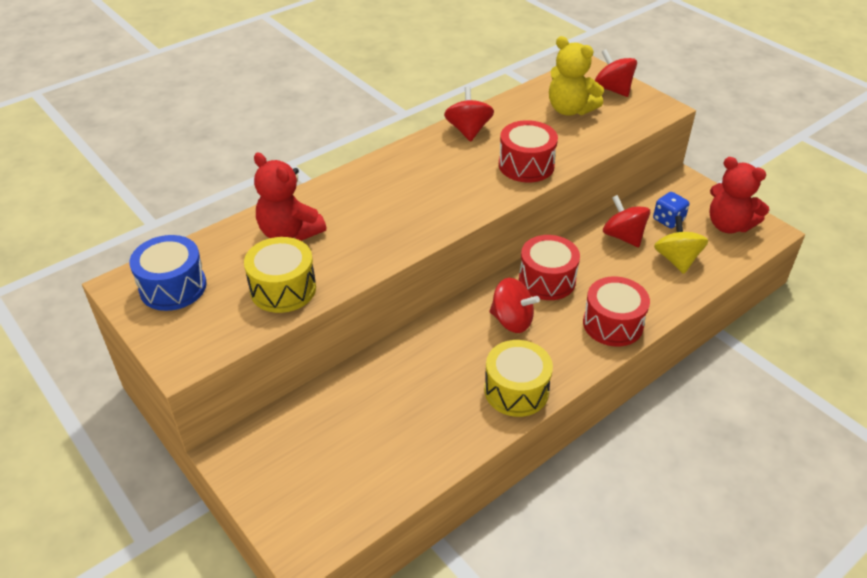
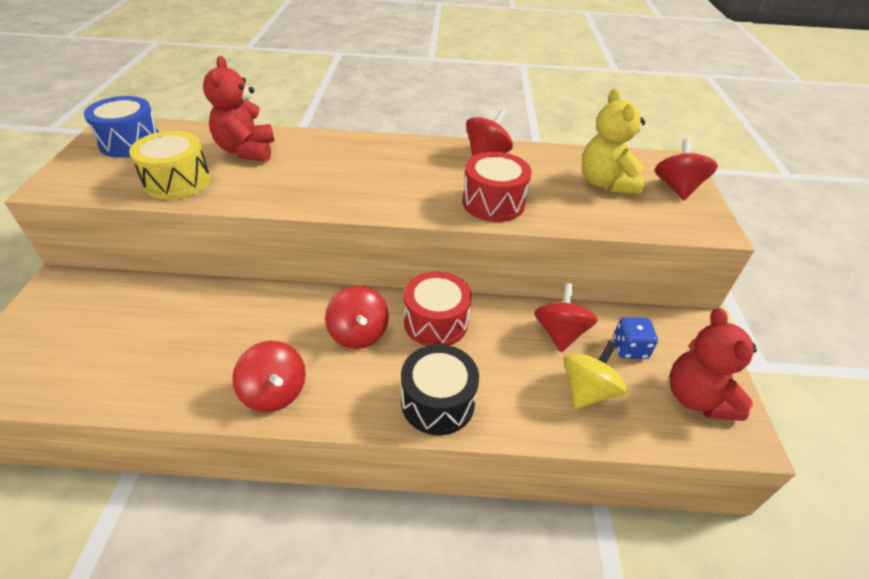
camera: 40 degrees right, 0 degrees up
(516, 390) = (274, 392): yellow drum -> red spinning top
(613, 324) = (438, 402): red drum -> black drum

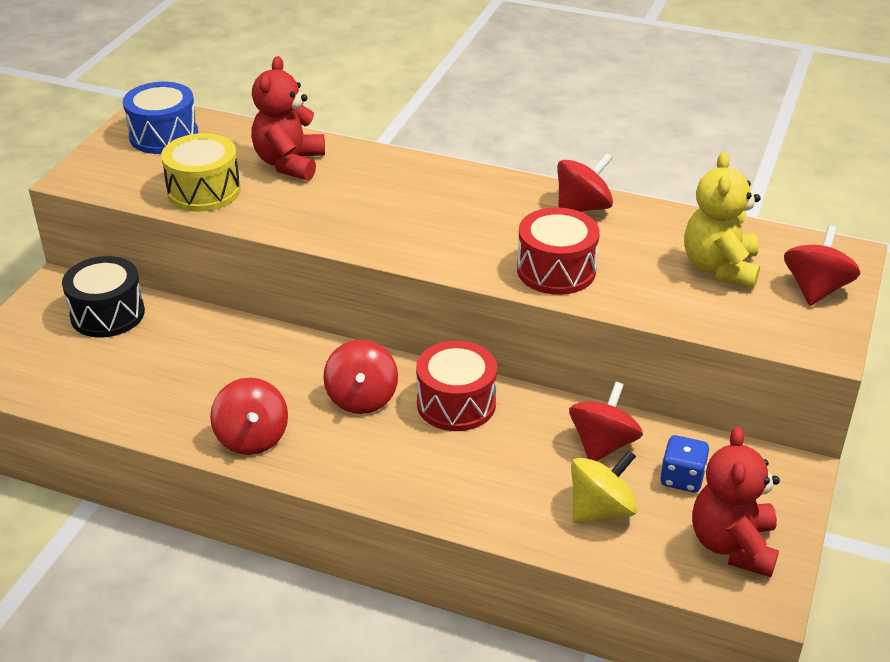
camera: 20 degrees right, 5 degrees down
(438, 402) = (421, 483): black drum -> black drum (107, 314)

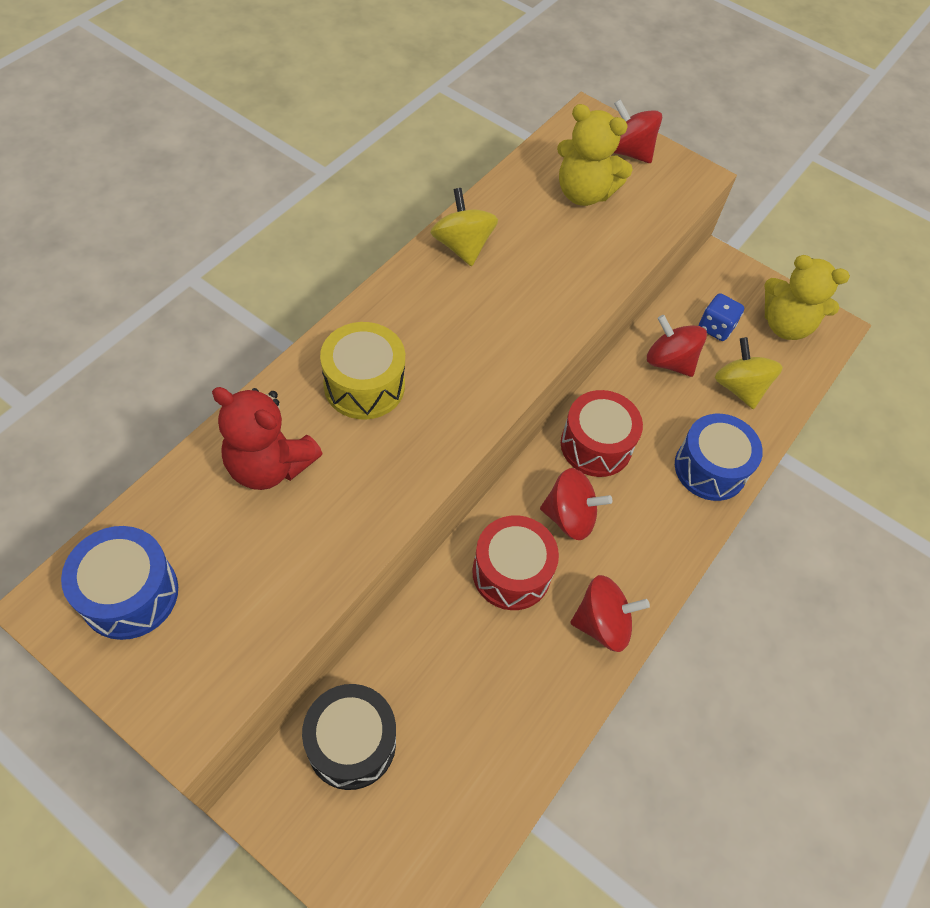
camera: 80 degrees left, 20 degrees up
(204, 191) = (290, 567): yellow drum -> yellow drum (364, 385)
(470, 496) = (710, 468): none -> blue drum
(556, 270) = (554, 297): red drum -> red drum (511, 572)
(582, 208) = (462, 246): red spinning top -> yellow spinning top
(732, 545) = (785, 325): red teddy bear -> yellow teddy bear

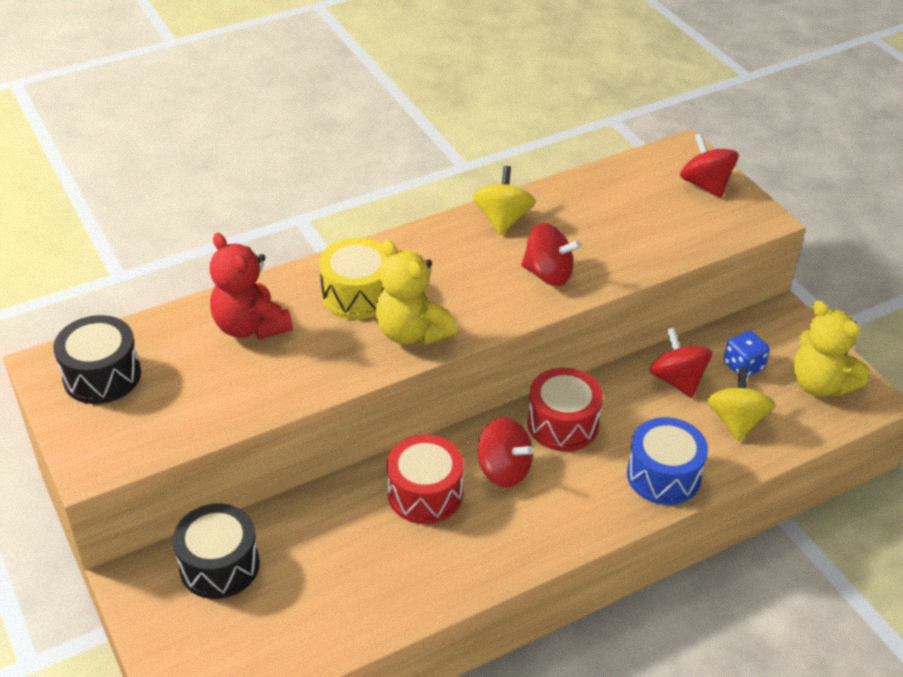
camera: 30 degrees right, 15 degrees down
(129, 594) = (102, 376): blue drum -> black drum
(584, 193) = (640, 206): yellow teddy bear -> yellow teddy bear (412, 332)
(602, 623) = (483, 558): red spinning top -> red spinning top (548, 274)

